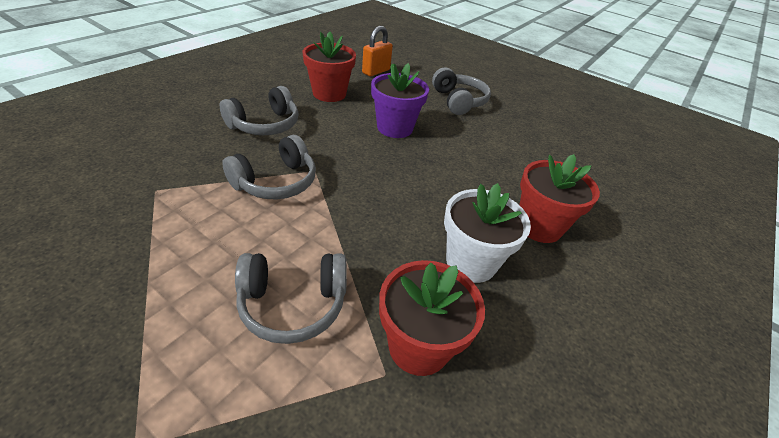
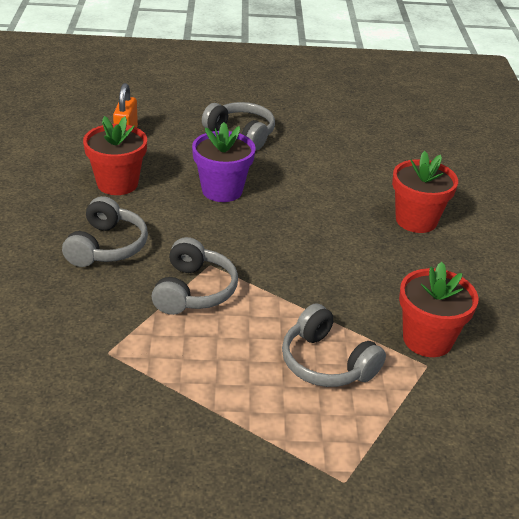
camera: 35 degrees left, 5 degrees down
(293, 303) = (326, 363): grey headphones -> grey headphones turned 90 degrees clockwise
(471, 262) = (401, 271): white flower pot -> none

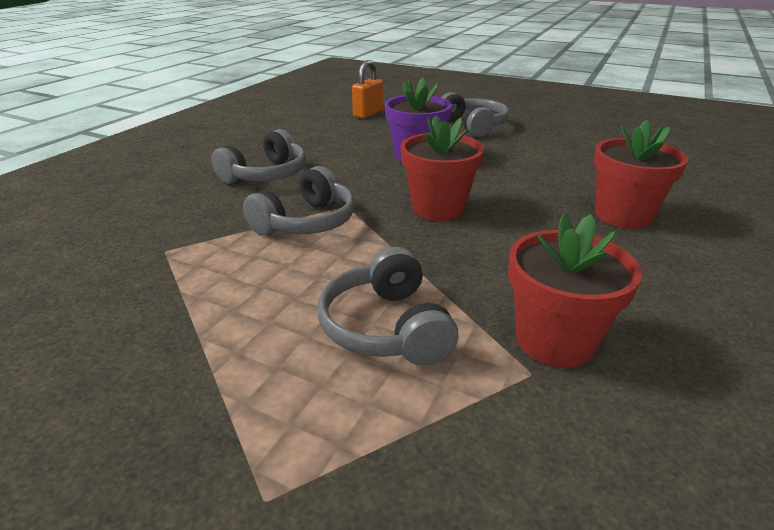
camera: 30 degrees right, 5 degrees down
(117, 183) = (326, 139): red flower pot -> red flower pot (438, 208)

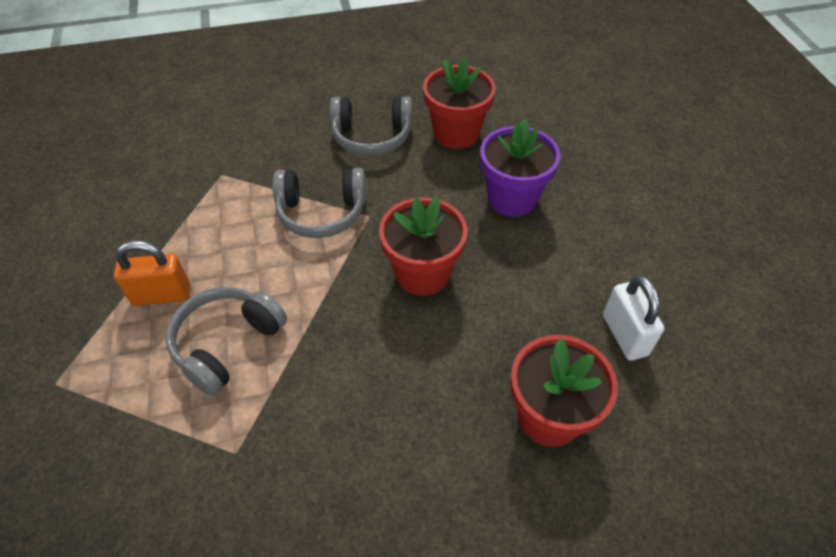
camera: 50 degrees right, 20 degrees up
(368, 114) = (576, 102): orange padlock -> orange padlock (162, 295)
(473, 126) = (647, 191): grey headphones -> none
(554, 340) = (284, 450): red flower pot -> red flower pot (456, 134)
(578, 171) = (624, 335): none -> white padlock

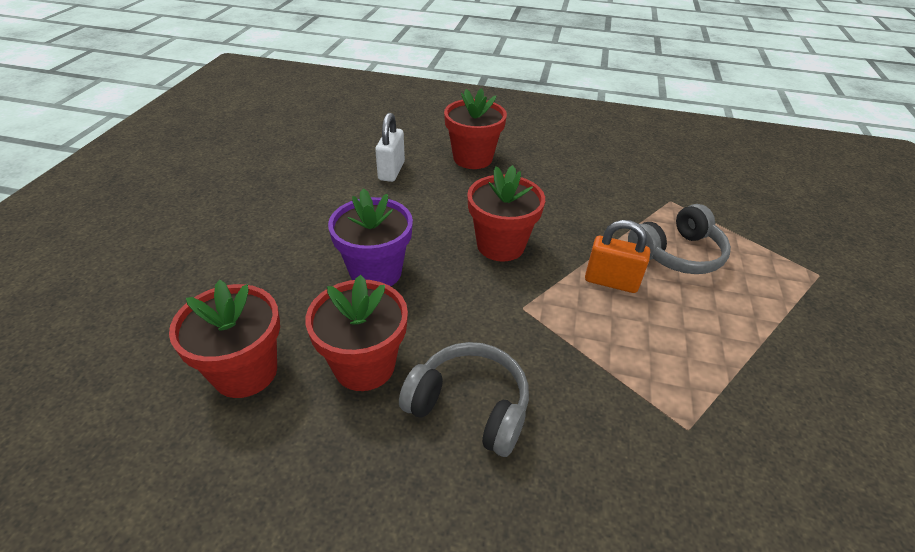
camera: 155 degrees left, 10 degrees down
(162, 295) = (742, 308): orange padlock -> orange padlock (611, 281)
(321, 212) = (570, 329): grey headphones -> none
(524, 105) = (245, 372): none -> red flower pot

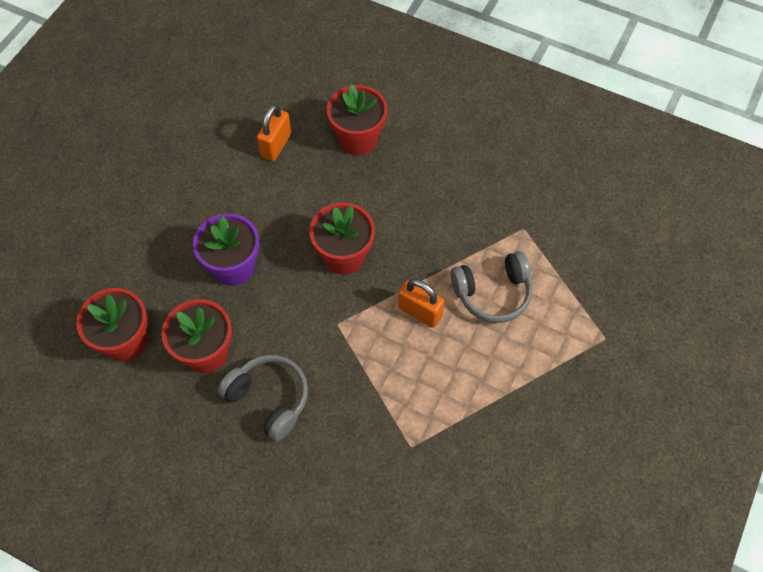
camera: 15 degrees right, 20 degrees up
(391, 171) = (276, 145): white padlock -> orange padlock

